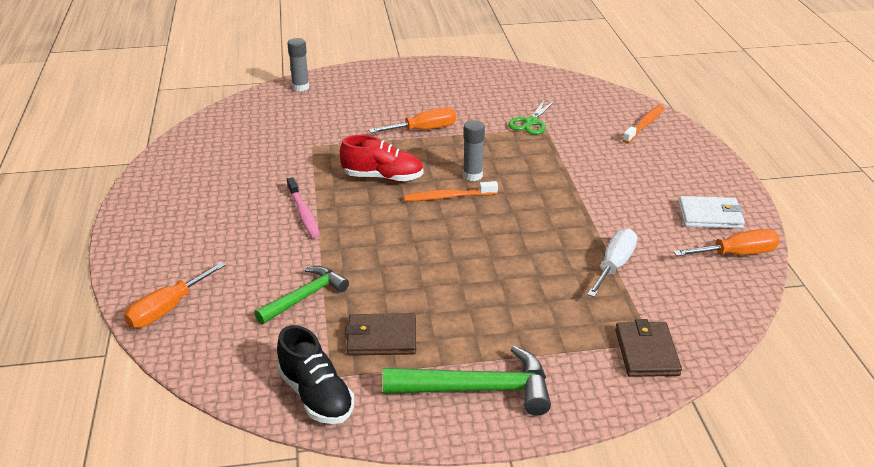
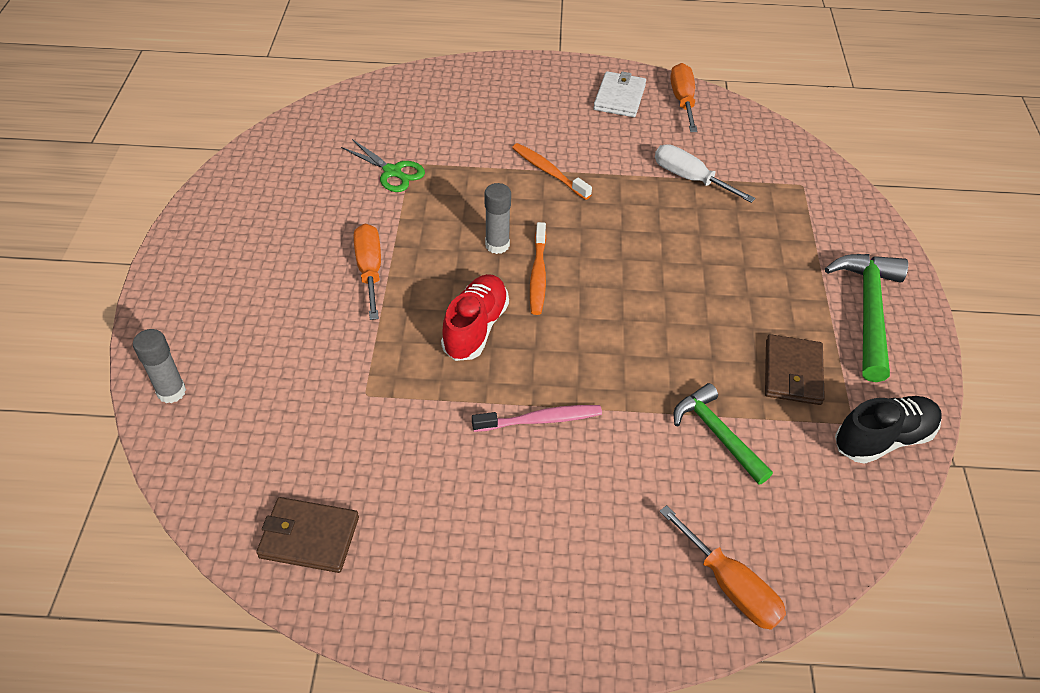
camera: 80 degrees left, 15 degrees up
(644, 125) = (435, 90): orange toothbrush -> orange toothbrush (548, 171)
(646, 352) = (816, 191): brown wallet -> brown wallet (309, 537)

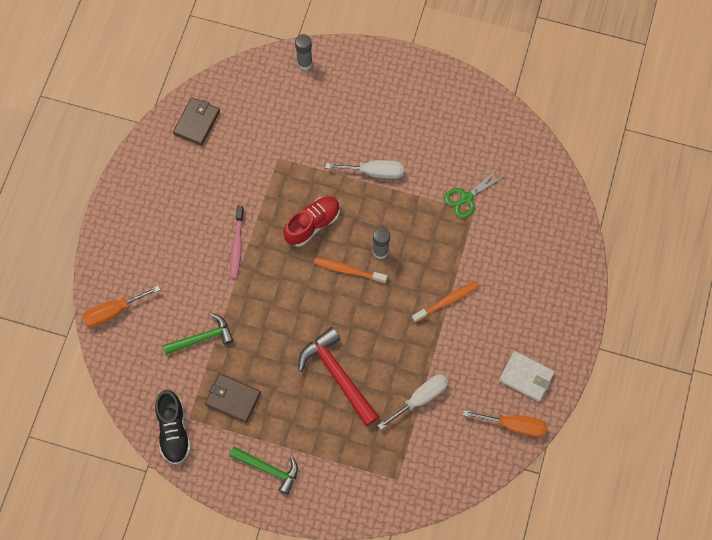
camera: 105 degrees right, 20 degrees up
(370, 270) = (374, 172): orange screwdriver -> white screwdriver
(475, 328) = (312, 224): red shoe -> red shoe turned 75 degrees counterclockwise
(698, 261) = (337, 375): none -> red hammer
(867, 311) = (269, 469): green hammer -> green hammer, size x0.66

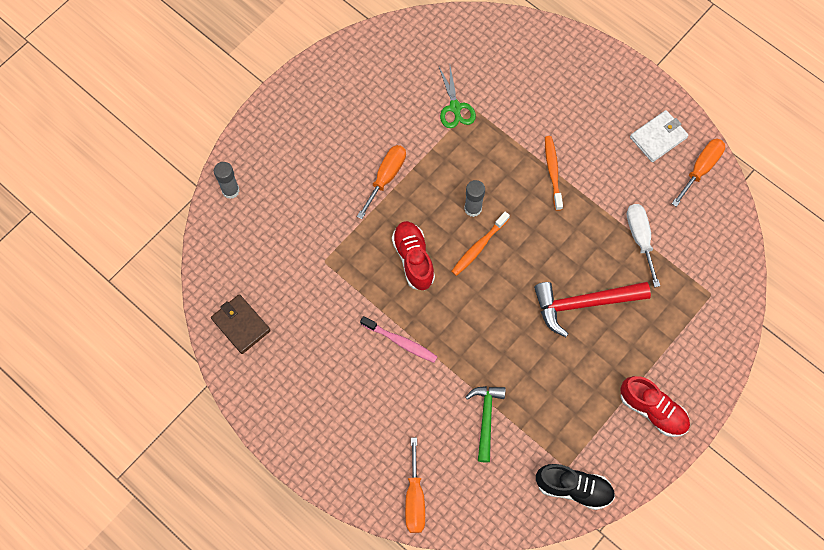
camera: 65 degrees left, 0 degrees up
(233, 399) = (565, 414): brown wallet -> none
(269, 469) = (652, 410): green hammer -> red shoe
(374, 172) = (386, 177): white screwdriver -> orange screwdriver

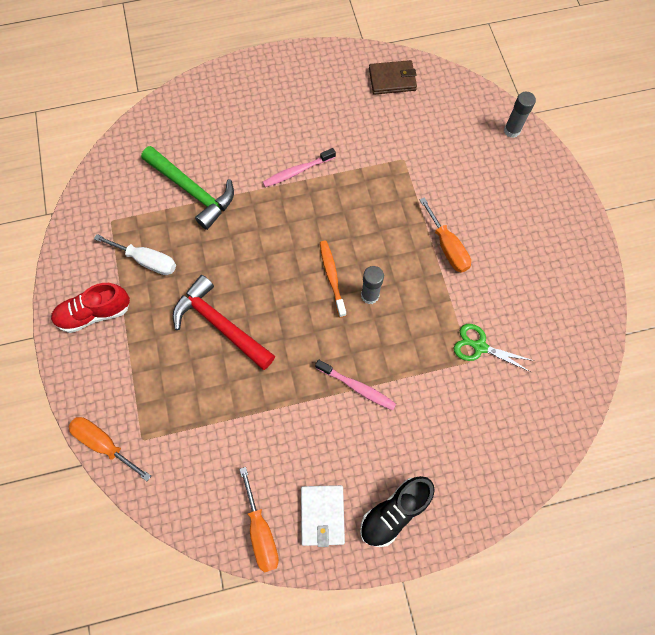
camera: 125 degrees right, 0 degrees up
(413, 259) = (358, 222): red shoe -> none
(414, 498) = (178, 111): orange screwdriver -> orange screwdriver (104, 444)
(486, 418) = (192, 191): green hammer -> green hammer, size x1.51
(553, 171) = (357, 387): orange toothbrush -> pink toothbrush
(573, 488) = (92, 215): black shoe -> black shoe (394, 512)
(583, 304) = (220, 324): red hammer -> red hammer turned 75 degrees counterclockwise
(640, 238) = (239, 416): white screwdriver -> white screwdriver (147, 260)

